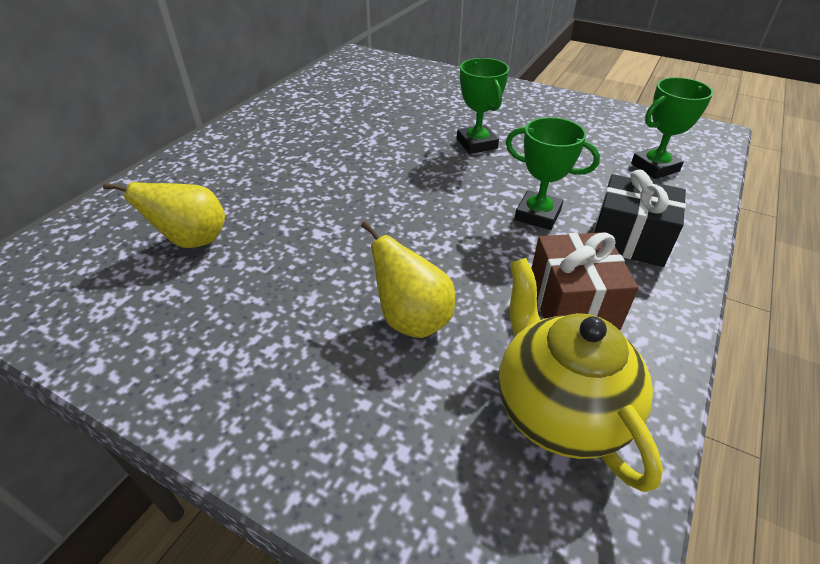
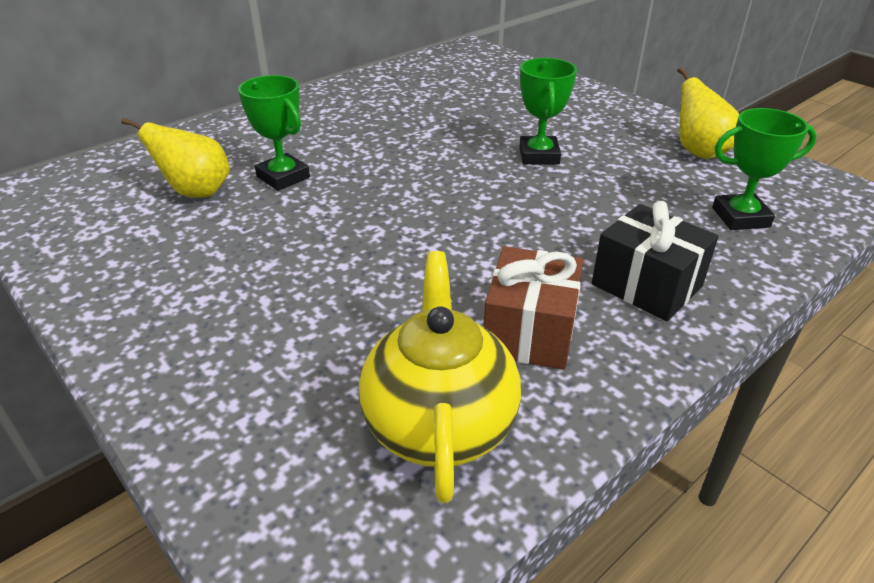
camera: 20 degrees right, 5 degrees down
(412, 319) = (350, 305): yellow pear -> yellow pear (698, 152)
(537, 215) = (556, 238): green trophy -> green trophy (283, 177)

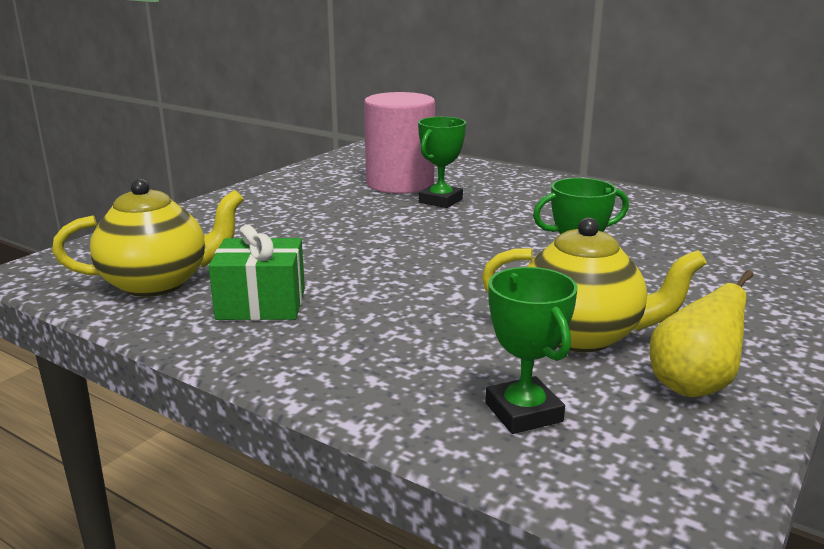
camera: 75 degrees right, 15 degrees down
(196, 192) = (400, 183): yellow pear -> pink cylinder
(530, 331) = (261, 304): brown gift -> green gift
(625, 171) = (581, 336): none -> yellow teapot
(646, 285) = (345, 352): black gift -> none

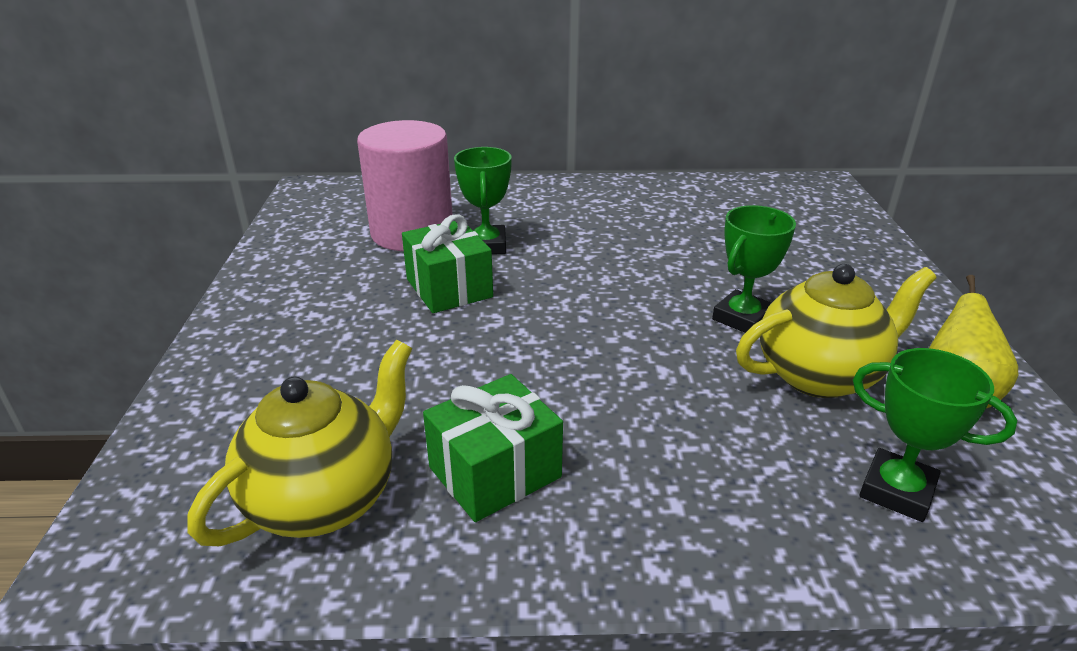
camera: 35 degrees left, 10 degrees up
(378, 215) = (449, 288): none -> green gift

